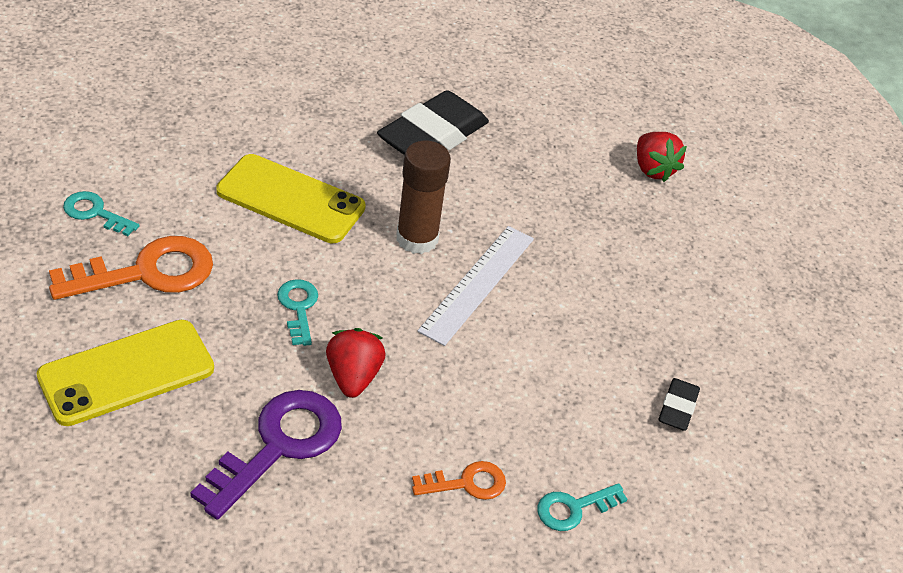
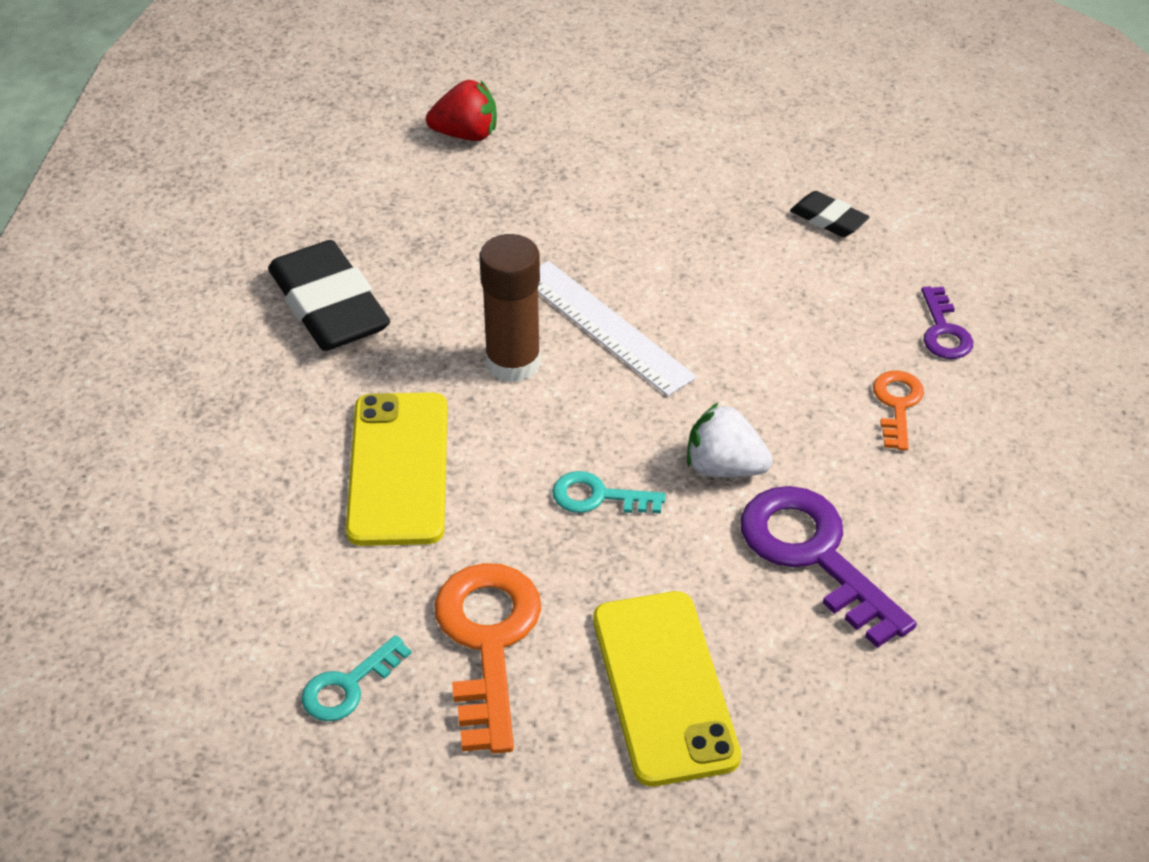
camera: 65 degrees left, 0 degrees up
(290, 199) = (398, 469): yellow phone -> yellow phone turned 45 degrees counterclockwise
(353, 377) = (724, 468): red strawberry -> white strawberry
(573, 508) = (943, 331): turquoise key -> purple key

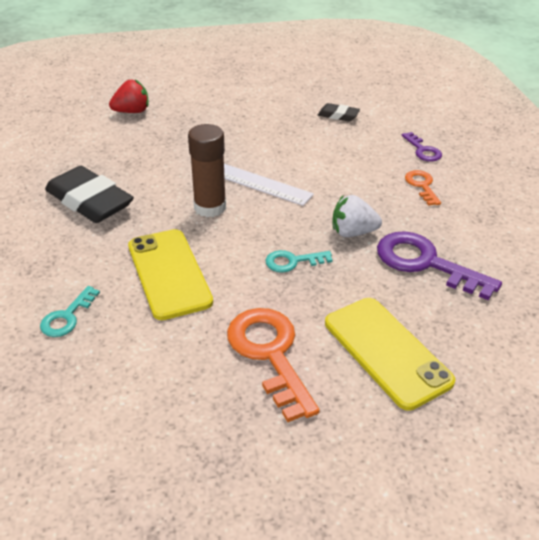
camera: 20 degrees left, 5 degrees down
(348, 686) = (194, 403): turquoise key -> turquoise key (67, 317)

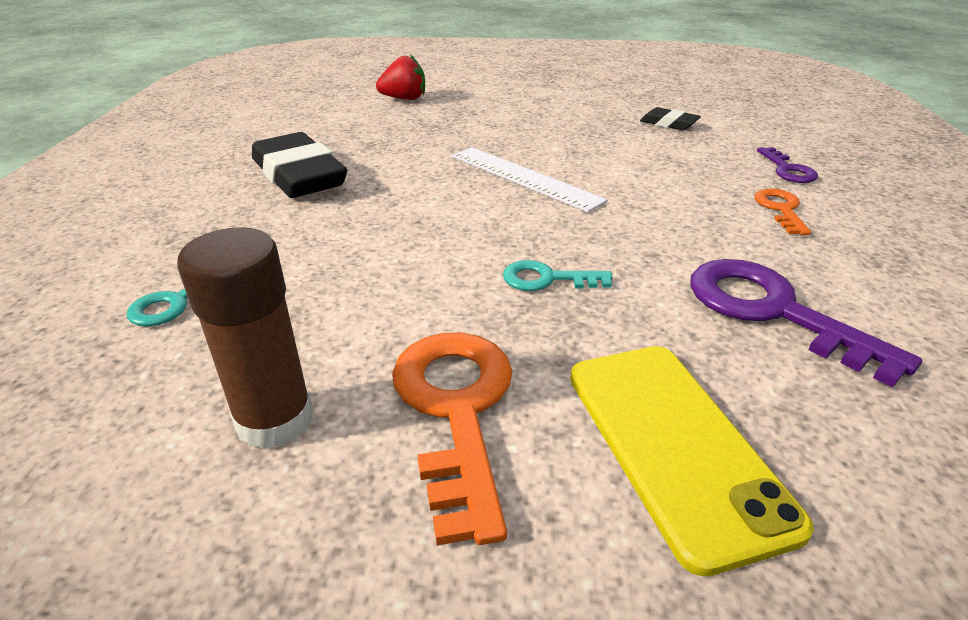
camera: 15 degrees right, 5 degrees down
(169, 273) = (354, 268): yellow phone -> none
(210, 207) = (452, 199): brown glue stick -> brown glue stick (275, 420)
(353, 232) = (655, 254): white strawberry -> none

